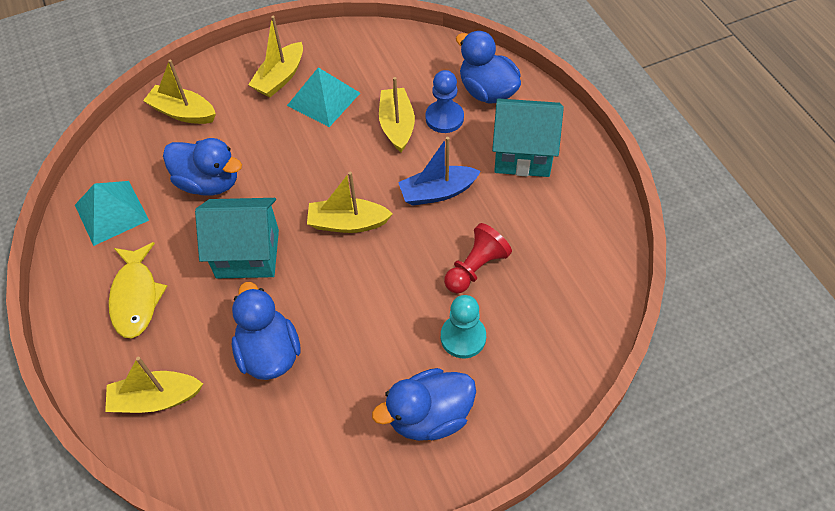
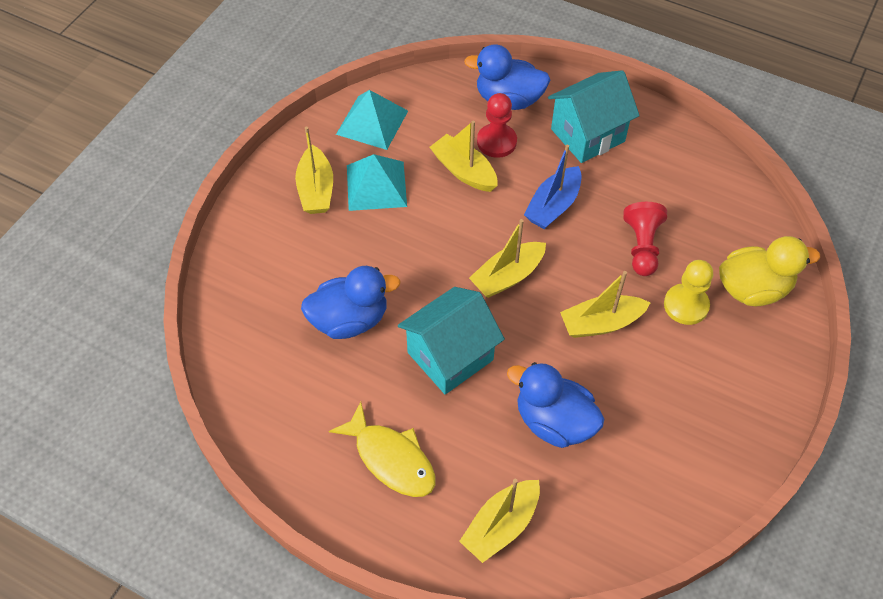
camera: 40 degrees left, 0 degrees up
(111, 212) = (285, 404): turquoise pyramid -> turquoise pyramid (372, 122)
(183, 112) = (256, 274): yellow boat -> yellow boat (601, 323)
(429, 416) = (721, 380): blue duck -> none
(444, 118) = (496, 142): blue pawn -> red pawn
(463, 337) = (686, 305): turquoise pawn -> yellow pawn
(534, 363) = (752, 289): none -> yellow duck

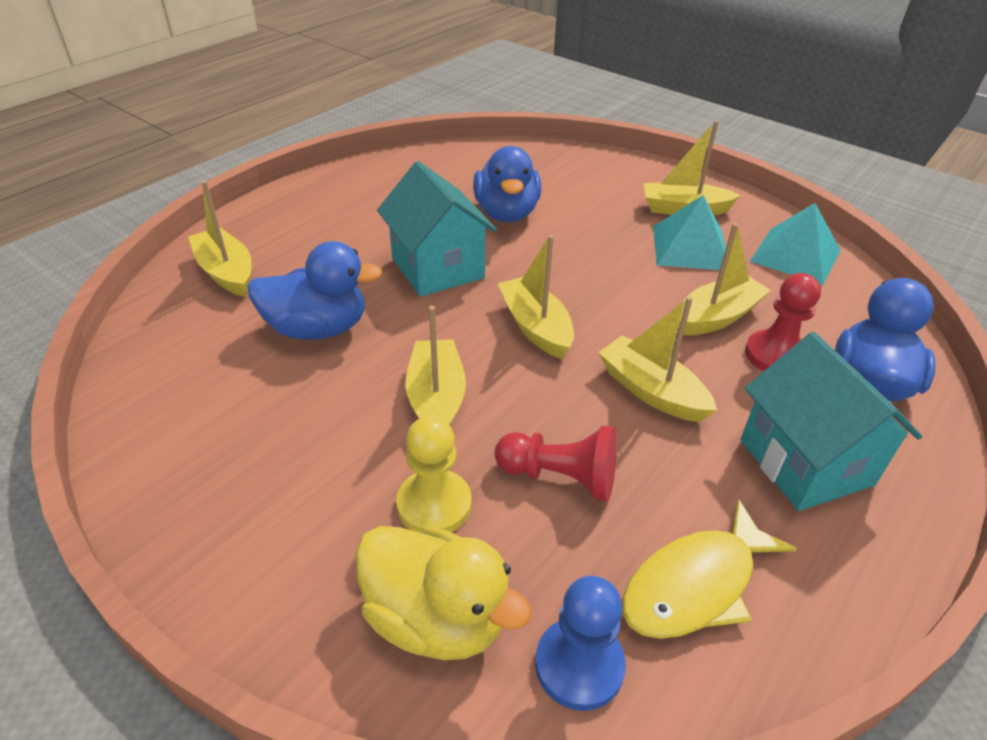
camera: 100 degrees right, 15 degrees down
(391, 458) = (339, 220): yellow fish -> yellow fish (695, 585)
(553, 206) = (651, 391): blue boat -> yellow boat
(554, 421) = (318, 328): blue duck -> blue duck turned 45 degrees clockwise
(750, 228) = (579, 665): none -> blue pawn
(752, 289) = (436, 618): yellow duck -> yellow duck turned 60 degrees counterclockwise

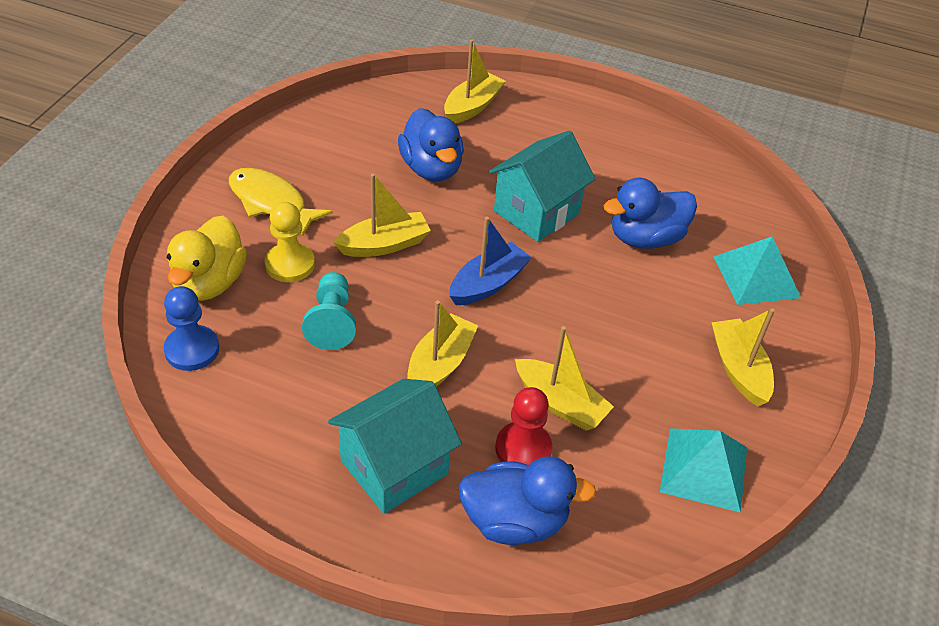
camera: 70 degrees right, 5 degrees up
(535, 327) = (488, 284): yellow boat -> blue boat
(560, 477) = (332, 321): red pawn -> turquoise pawn
(690, 247) = (667, 378): turquoise pyramid -> turquoise pyramid (756, 277)
(695, 585) = (260, 401): yellow fish -> yellow fish (271, 202)

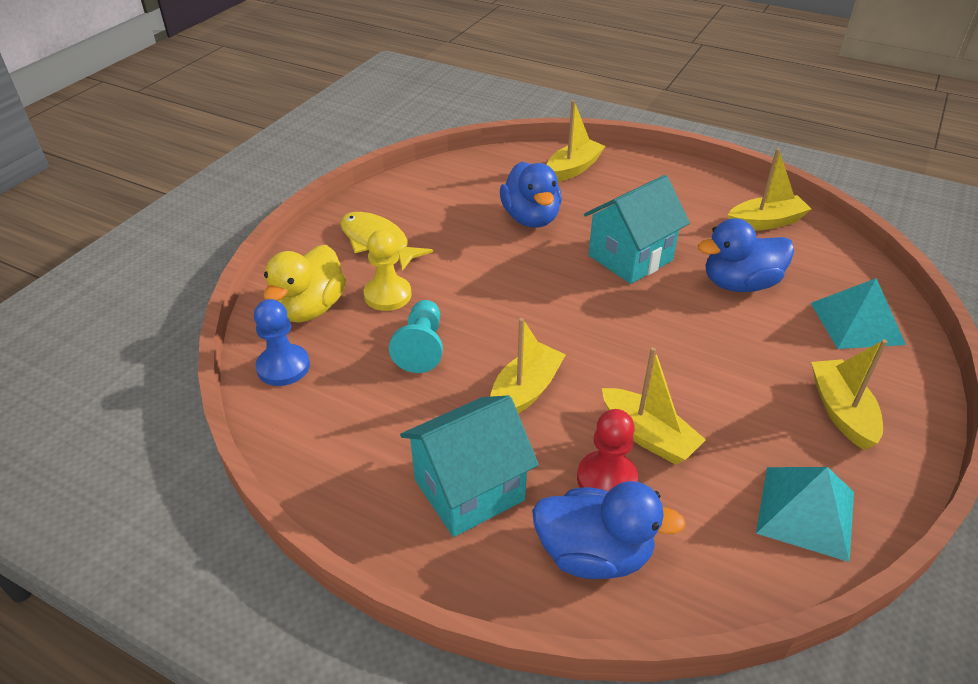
camera: 10 degrees right, 5 degrees down
(384, 244) = (480, 281): yellow boat -> yellow boat (765, 222)
(488, 284) = (579, 319): blue boat -> none

